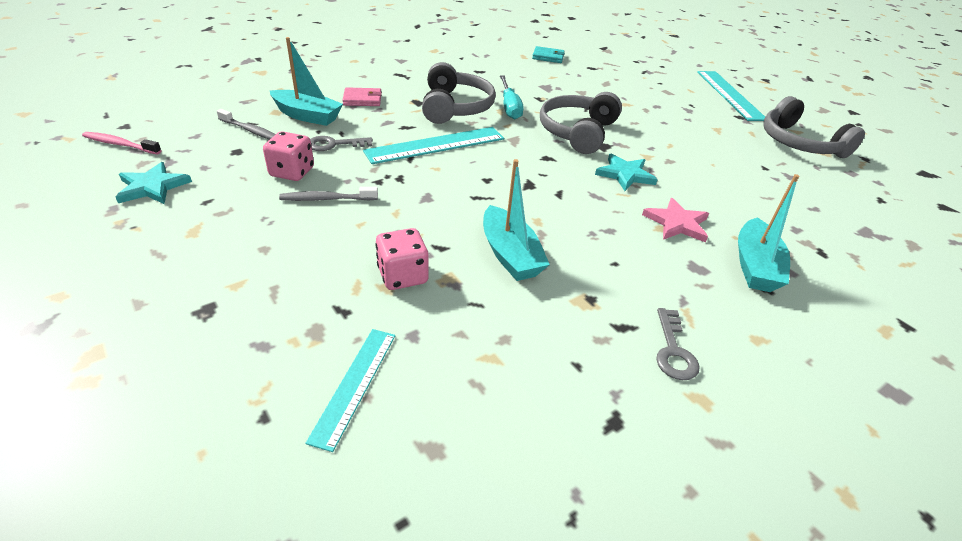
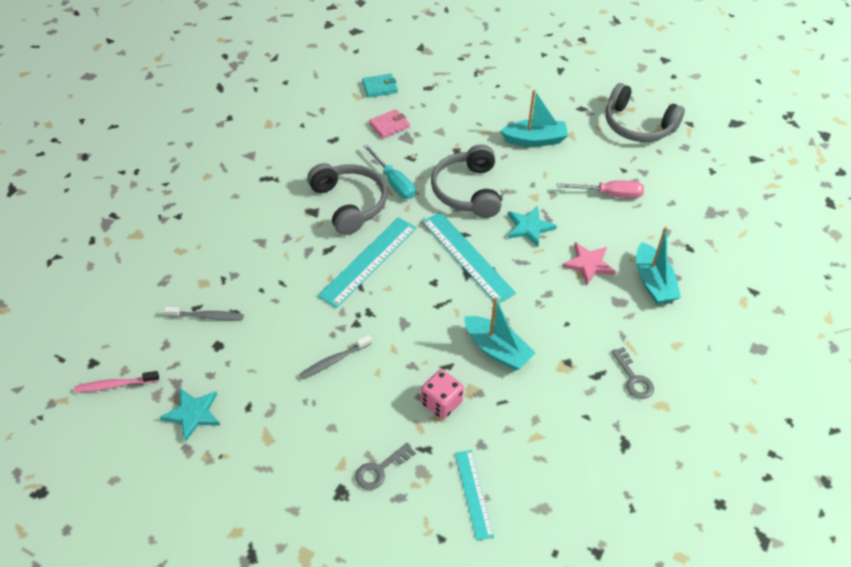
camera: 25 degrees left, 10 degrees up
(292, 172) = (283, 346): pink dice -> none
(307, 116) = (235, 275): turquoise boat -> turquoise boat (534, 140)
(334, 144) = (288, 299): grey key -> grey key (380, 470)
(362, 99) = (263, 231): pink wallet -> pink wallet (389, 125)
(729, 95) = (561, 78): turquoise ruler -> turquoise ruler (467, 257)
(737, 179) = (609, 194): none -> pink screwdriver

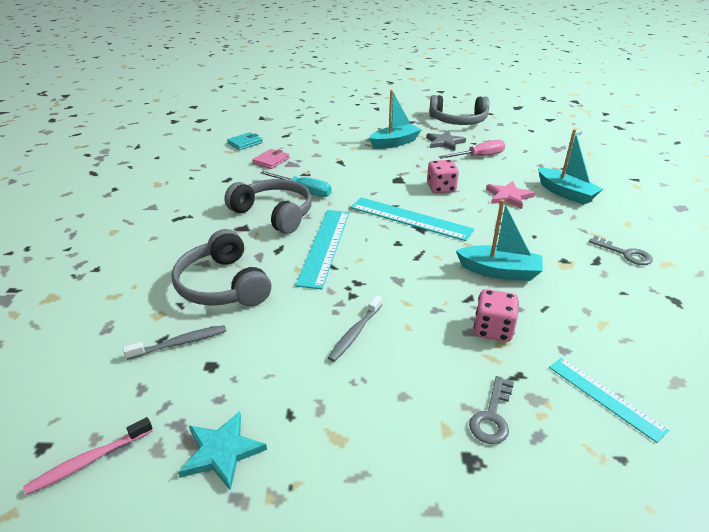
camera: 25 degrees left, 15 degrees down
(467, 191) = (371, 181): grey headphones -> grey headphones (222, 285)
(529, 227) = (441, 188): turquoise star -> pink dice
(590, 158) = (444, 142): none -> grey star

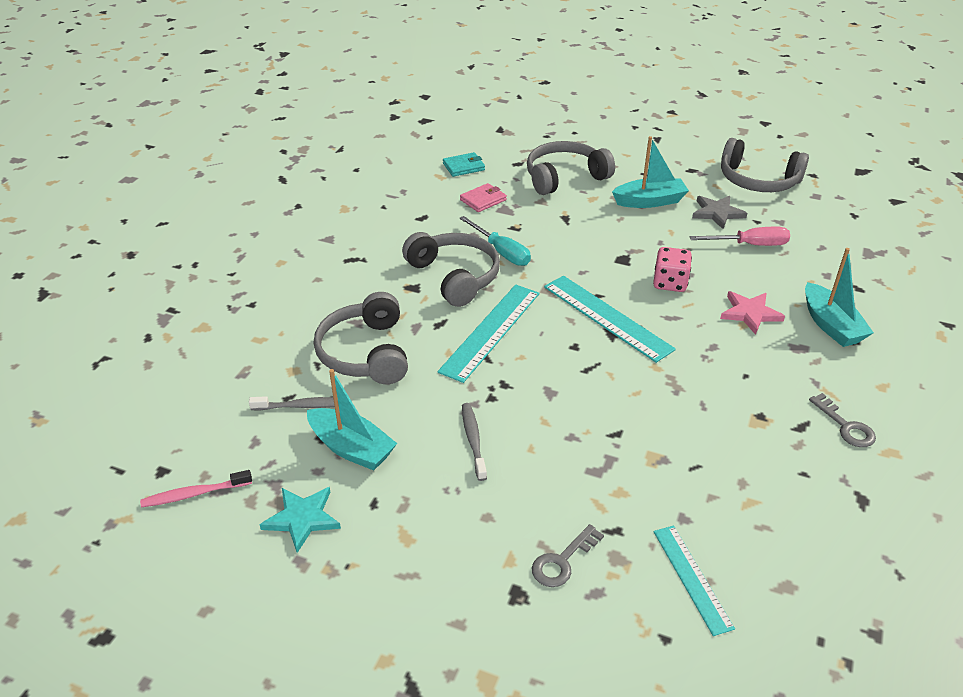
camera: 20 degrees right, 5 degrees up
(325, 138) = (564, 177): none -> grey headphones
(355, 333) = (473, 440): grey toothbrush -> grey toothbrush turned 120 degrees clockwise
(493, 329) = (620, 475): pink dice -> none
(499, 271) = (671, 410): turquoise boat -> turquoise boat (351, 448)

